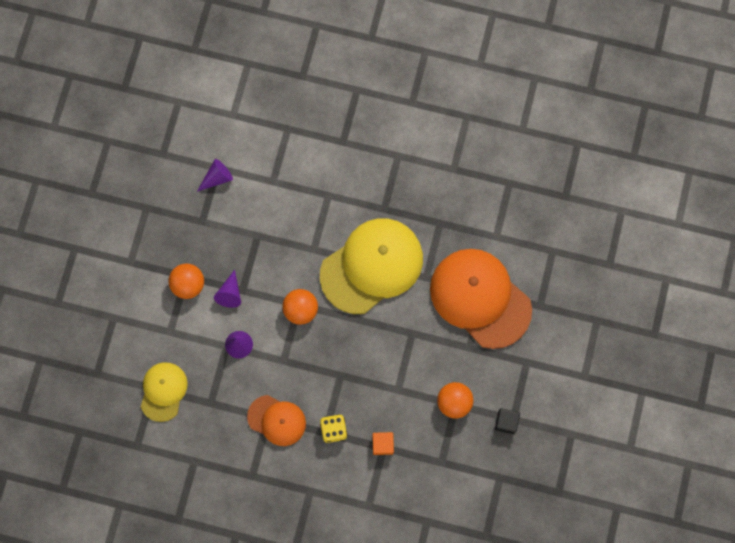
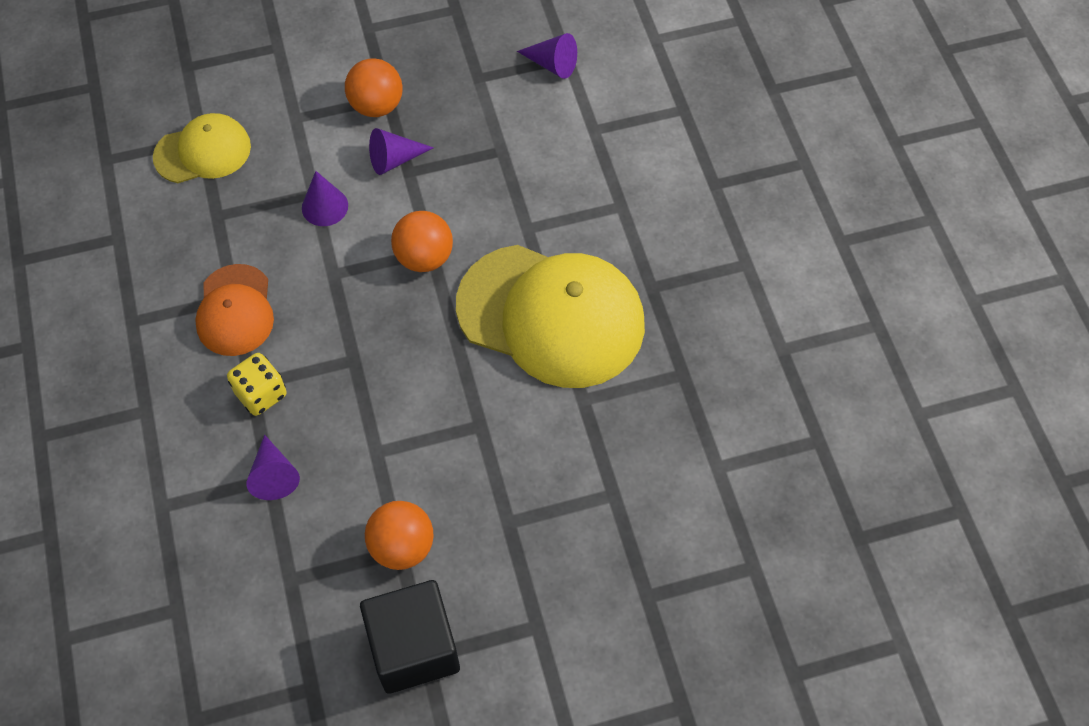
camera: 60 degrees right, 15 degrees down
(383, 444) = (274, 475): orange cube -> purple cone
(480, 298) = (599, 496): orange cap -> none
(506, 422) = (414, 648): black cube -> black cube, size x1.95

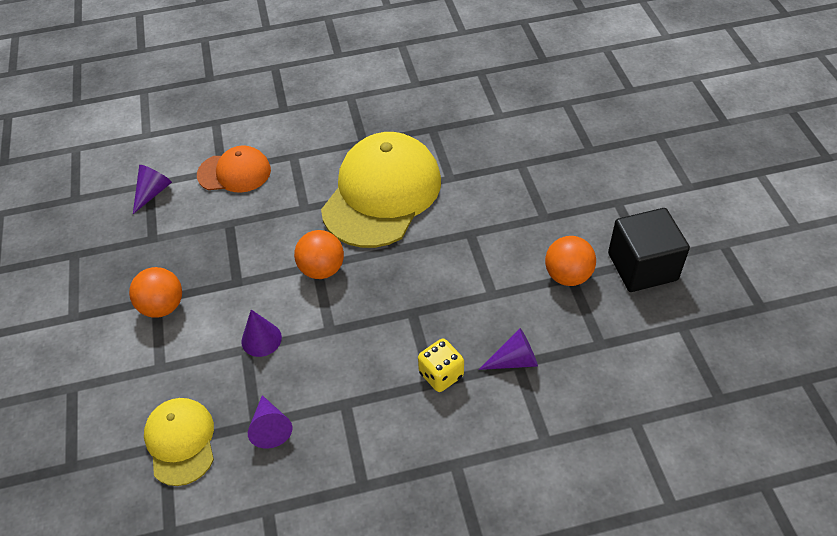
camera: 85 degrees left, 10 degrees down
(235, 310) = (359, 400): orange cap -> orange cap (234, 172)
(394, 160) = (223, 292): purple cone -> purple cone (270, 428)

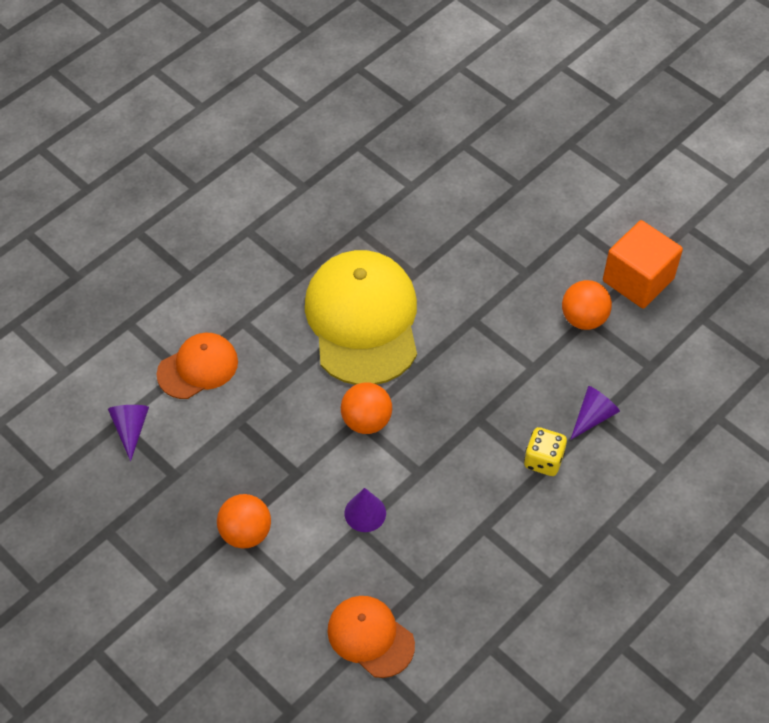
camera: 35 degrees left, 5 degrees up
(180, 441) = (370, 637): yellow cap -> orange cap
(270, 428) = (437, 582): purple cone -> none
(642, 266) = (638, 280): black cube -> orange cube

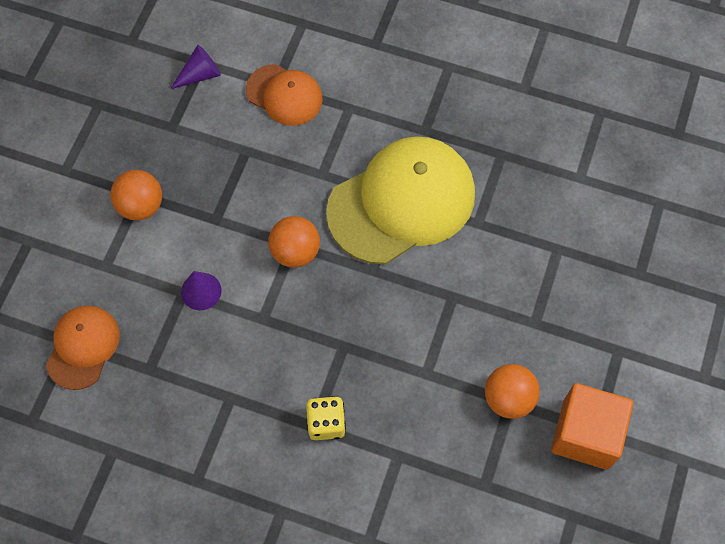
camera: 65 degrees right, 10 degrees up
(593, 416) = (398, 451): purple cone -> none

